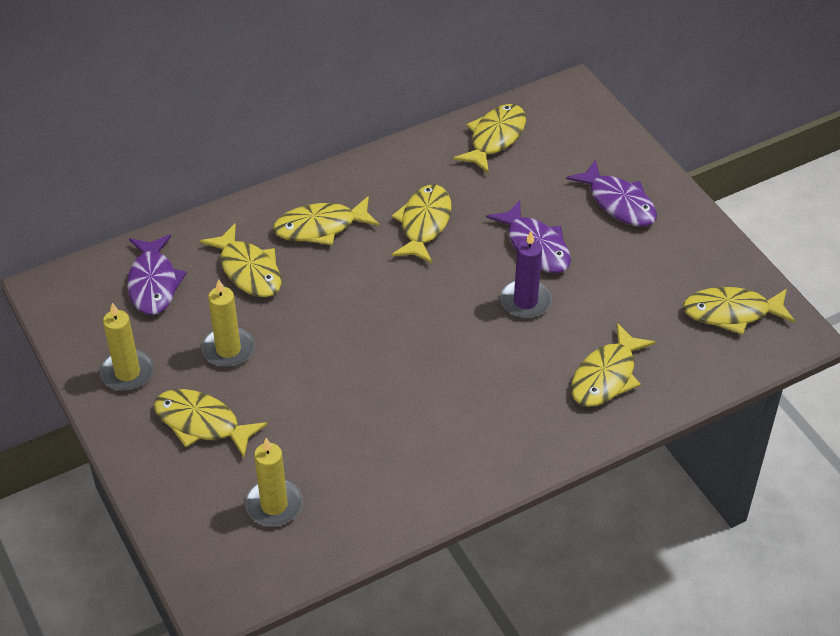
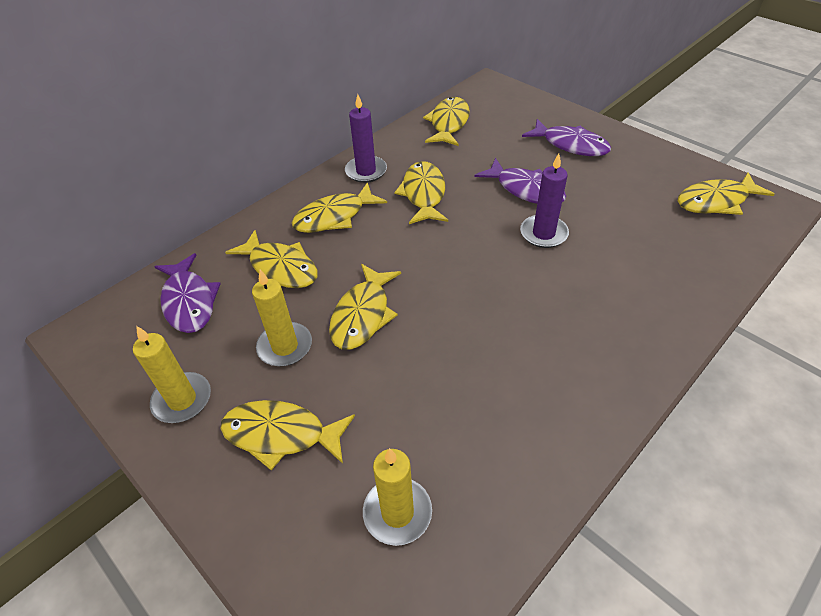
camera: 15 degrees left, 0 degrees up
(375, 180) = (366, 171): none -> purple candle
(606, 376) = (653, 278): yellow fish -> yellow fish (363, 315)

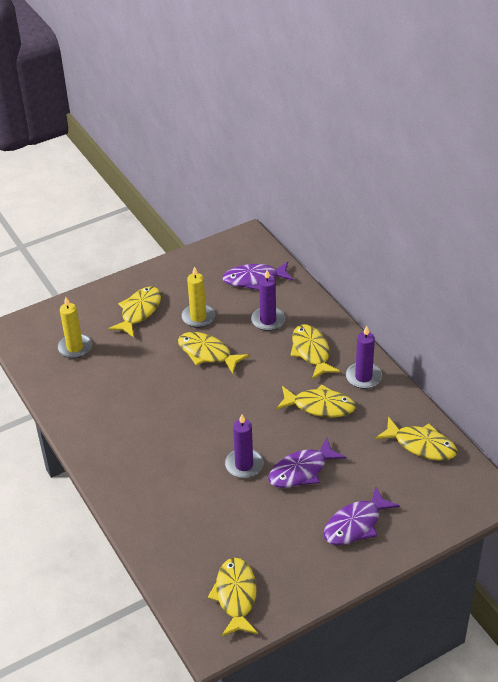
camera: 105 degrees right, 5 degrees down
(182, 400) = (180, 277): yellow candle -> none
(281, 267) = (268, 320): yellow fish -> purple candle

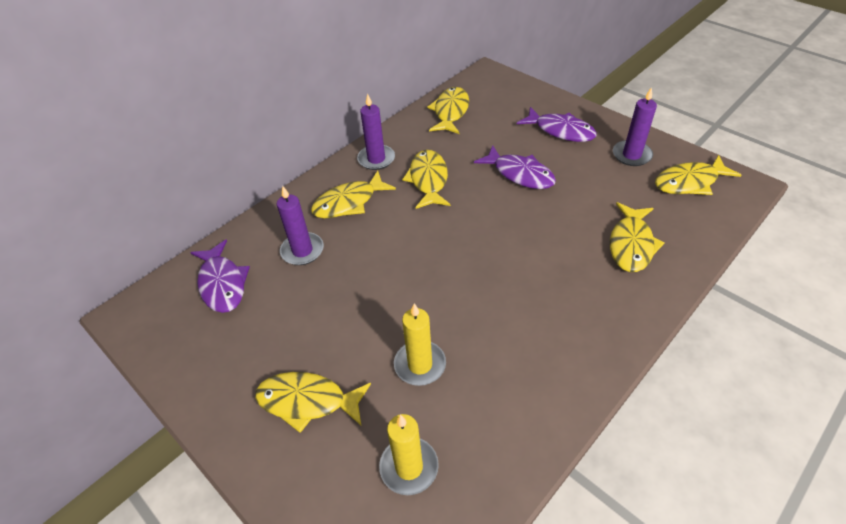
camera: 105 degrees left, 5 degrees up
(198, 317) = (308, 323): yellow candle -> yellow candle (420, 365)
(207, 353) = (376, 293): yellow fish -> yellow fish (631, 244)
(244, 465) = (535, 215): purple candle -> purple candle (631, 155)

